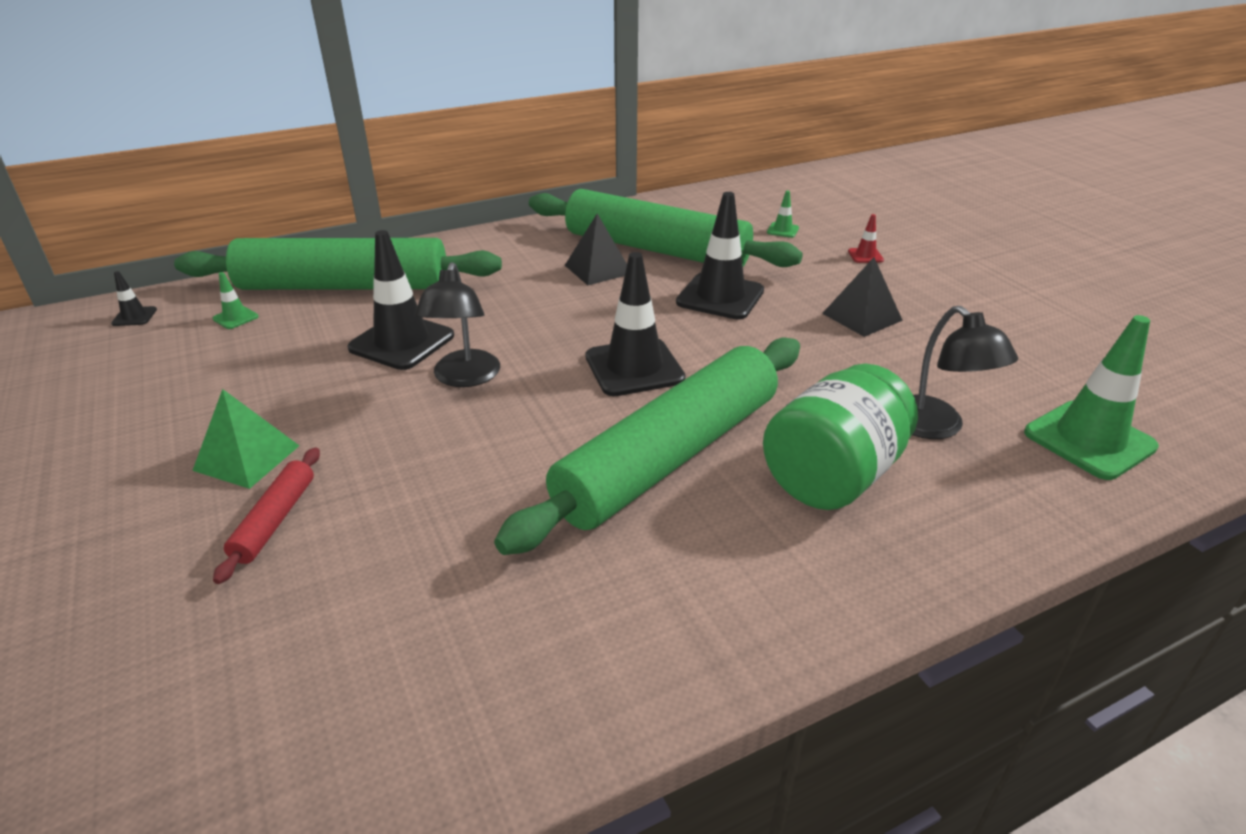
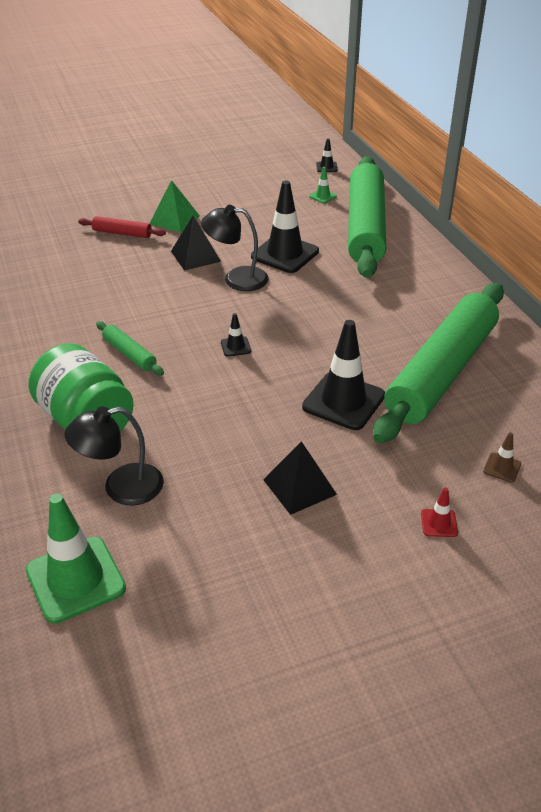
camera: 95 degrees right, 5 degrees up
(598, 269) = (397, 337): black pyramid -> black pyramid (195, 256)
(634, 367) = (235, 346): black traffic cone -> black traffic cone, size x0.44
(669, 456) = (129, 354): green rolling pin -> green rolling pin, size x0.40
(782, 230) = (502, 467): green traffic cone -> brown traffic cone

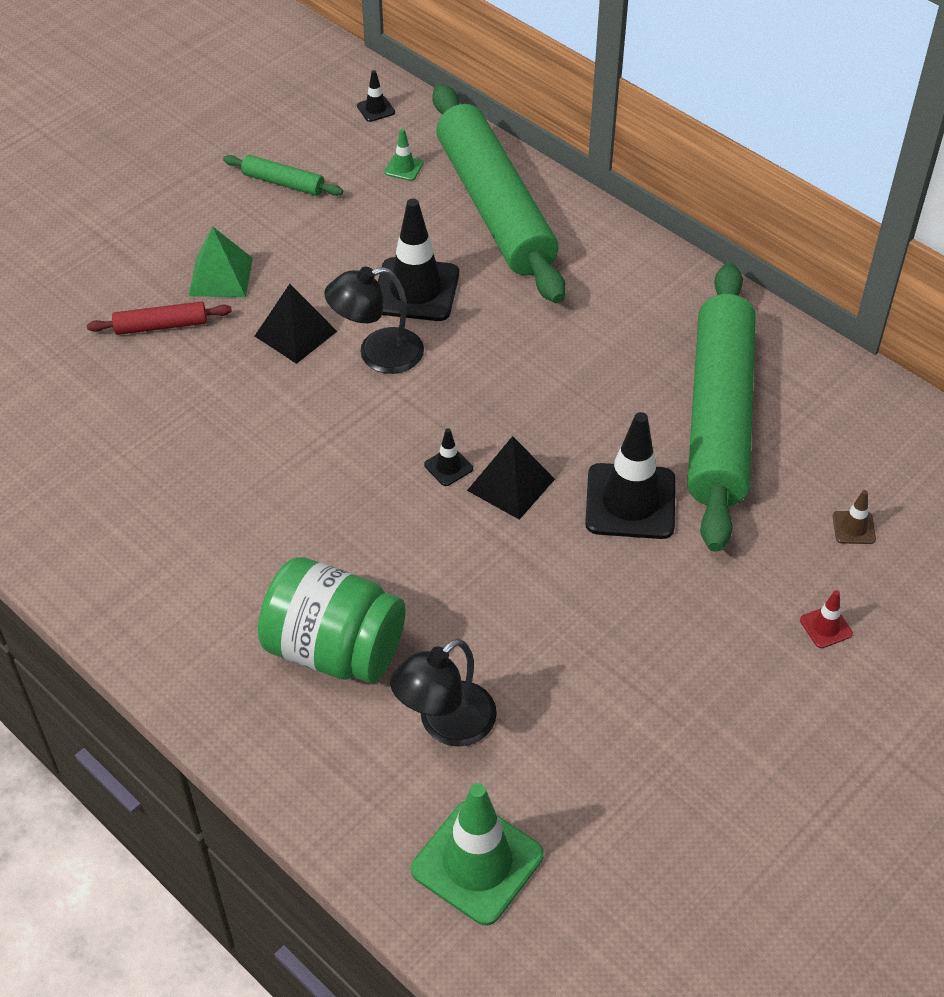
camera: 25 degrees left, 10 degrees up
(129, 354) = (318, 528): green rolling pin -> green rolling pin (283, 183)
(299, 487) = (650, 640): black pyramid -> black pyramid (511, 484)

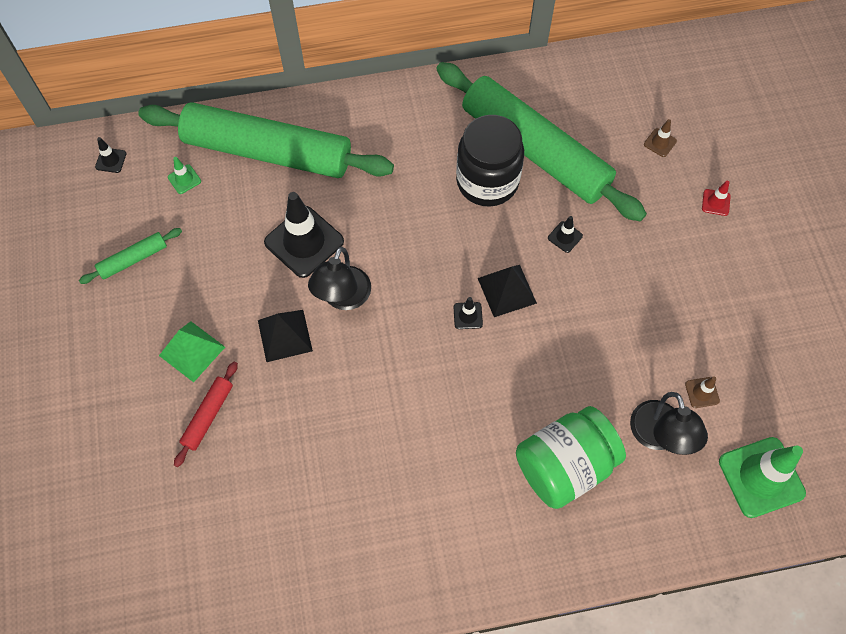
camera: 55 degrees left, 15 degrees up
(542, 741) = (702, 392): none -> brown traffic cone
(630, 501) = (565, 237): black traffic cone -> black traffic cone, size x0.44
(634, 396) = (487, 181): none -> black jar

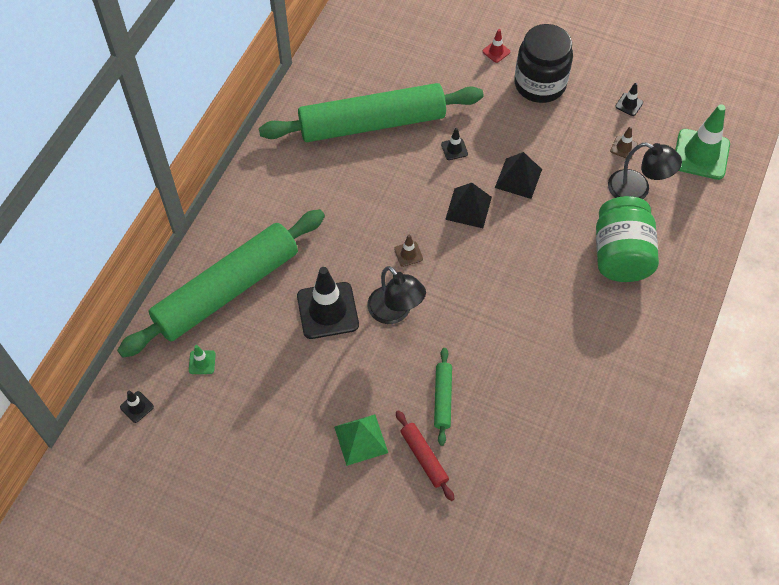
camera: 55 degrees left, 5 degrees down
(133, 259) = (245, 439): green rolling pin -> green rolling pin (442, 398)
(284, 335) = (396, 368): black pyramid -> black pyramid (518, 178)
(468, 315) = (470, 243): black traffic cone -> black traffic cone (629, 104)
(487, 181) = (373, 166): black jar -> black jar (540, 84)
(660, 143) = (426, 51): brown traffic cone -> brown traffic cone (408, 254)

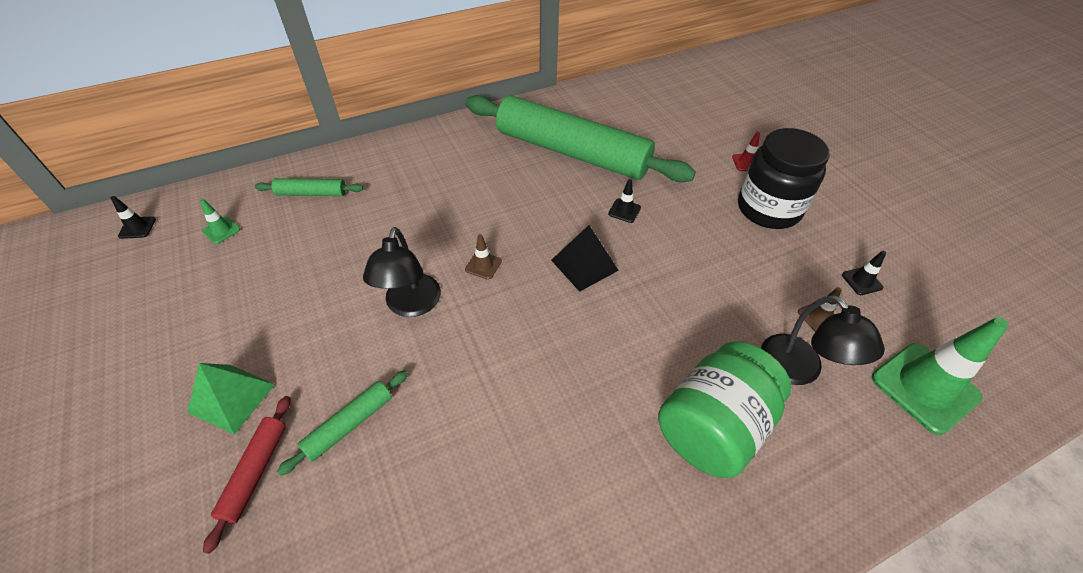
camera: 40 degrees right, 10 degrees down
(227, 290) = (311, 193): green rolling pin -> green rolling pin, size x0.40
(327, 310) = (359, 262): black traffic cone -> none
(518, 178) = (664, 272): black pyramid -> none

